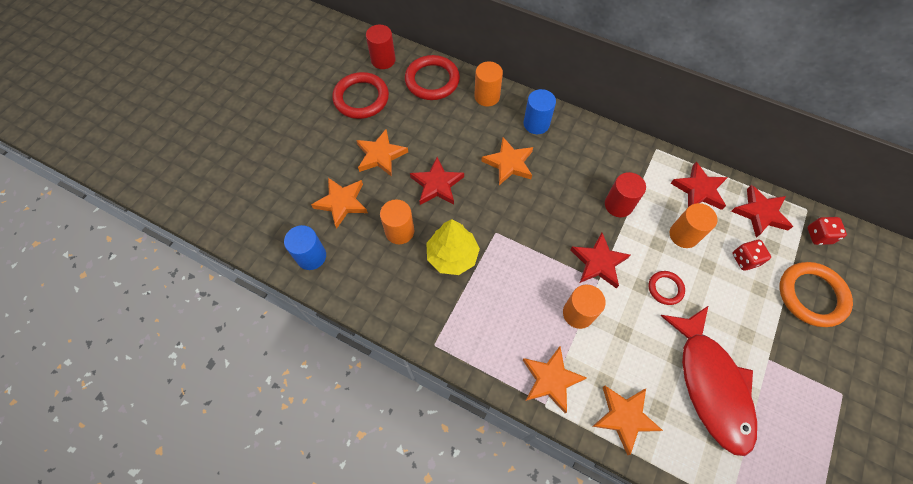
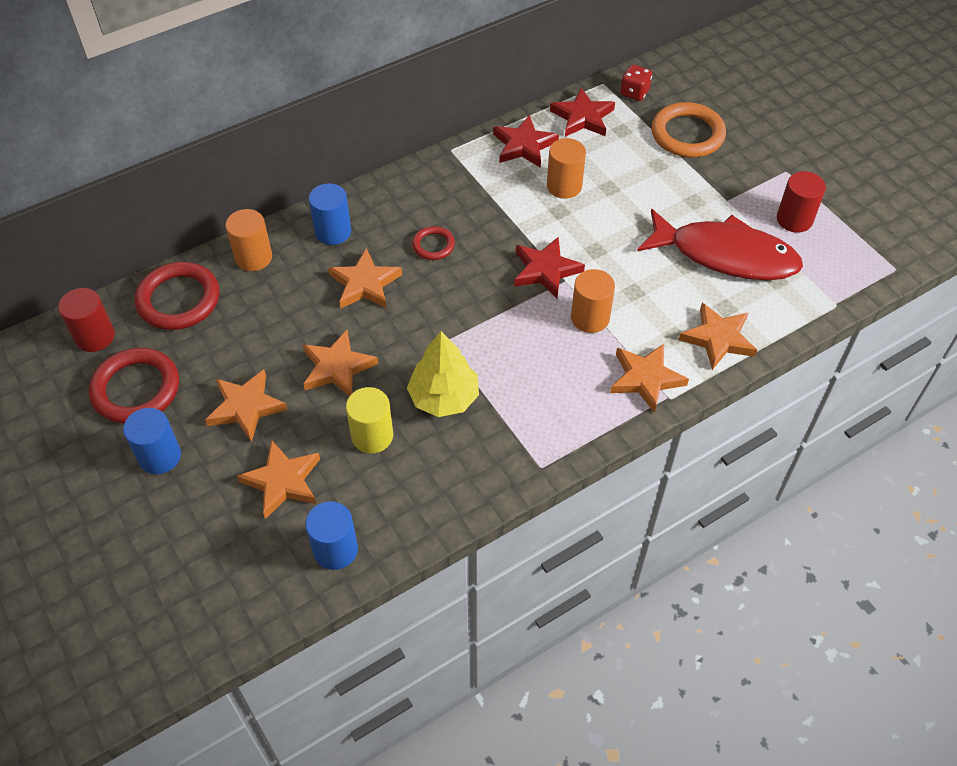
camera: 60 degrees left, 10 degrees down
(325, 135) = (160, 456): none -> blue cylinder
(399, 231) = (372, 436): orange cylinder -> yellow cylinder
(437, 184) = (337, 367): red star -> orange star
(618, 205) = (492, 217): red cylinder -> red cylinder (794, 219)
(665, 288) = (610, 233): red ring -> red ring (433, 245)
(745, 259) = (621, 157): red dice -> none

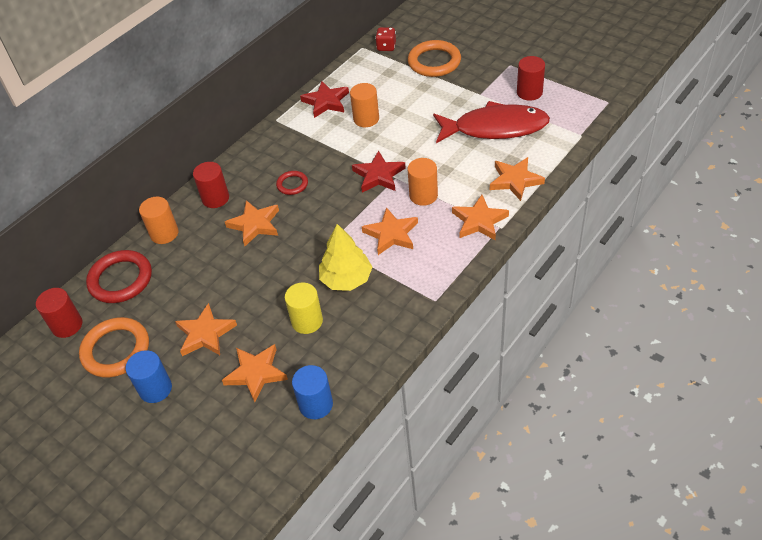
camera: 15 degrees left, 5 degrees down
(136, 389) = (116, 350): red ring -> orange ring
(333, 232) = (215, 198): blue cylinder -> red cylinder
(337, 367) = (260, 285): orange star -> orange star (391, 234)
(582, 117) = (358, 72): red star -> none

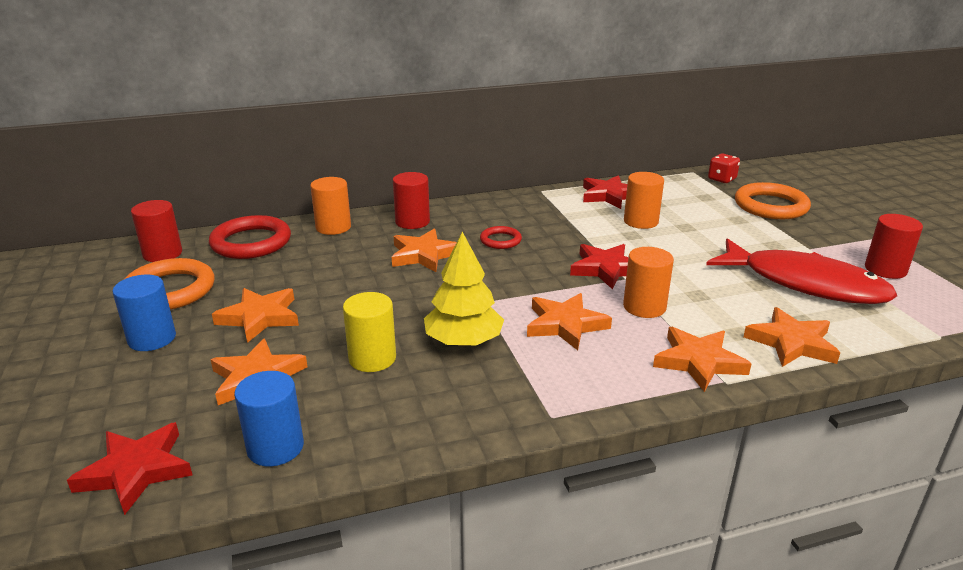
camera: 30 degrees right, 20 degrees down
(259, 463) = (136, 471): none -> red star

